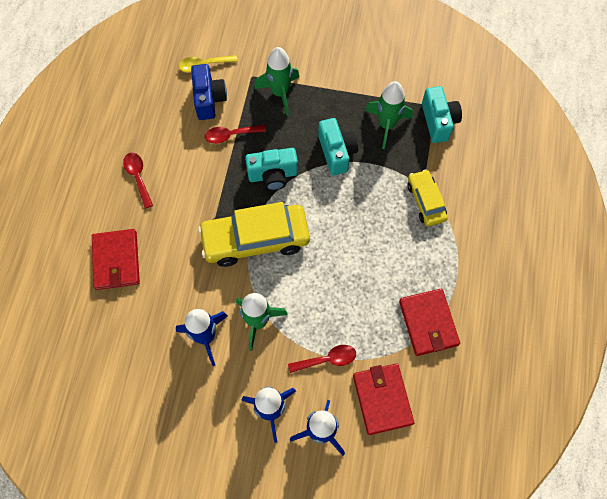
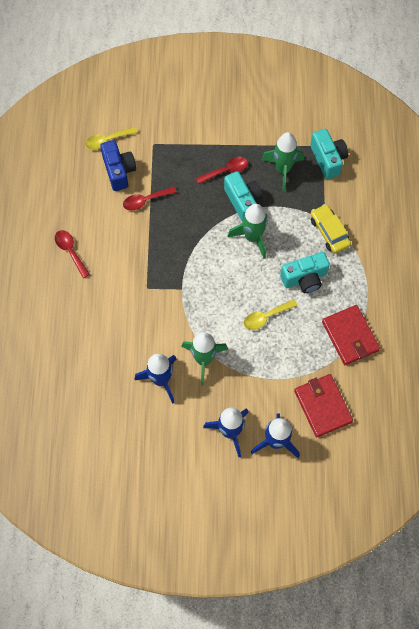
camera: 10 degrees left, 0 degrees up
(116, 260) = (68, 328): red wallet -> none
(255, 239) = (187, 289): yellow car -> none
(273, 175) = (191, 230): turquoise camera -> turquoise camera (304, 278)
(280, 93) = (182, 155): green rocket -> green rocket (252, 237)
(327, 359) = (269, 381): red spoon -> red spoon (226, 171)
(337, 285) = (266, 317): none -> yellow spoon

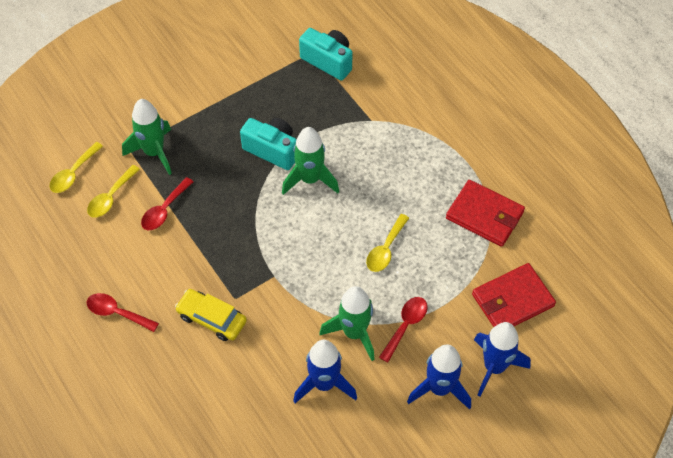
camera: 35 degrees left, 10 degrees down
(119, 171) = (111, 197): blue camera -> yellow spoon
(226, 171) = (230, 131): red spoon -> red spoon (405, 326)
(282, 169) = (290, 96): green rocket -> green rocket (154, 152)
(304, 278) = (395, 187): turquoise camera -> none
(322, 406) = (512, 300): red wallet -> red wallet turned 60 degrees counterclockwise
(329, 232) = (384, 128): yellow car -> yellow car (212, 318)

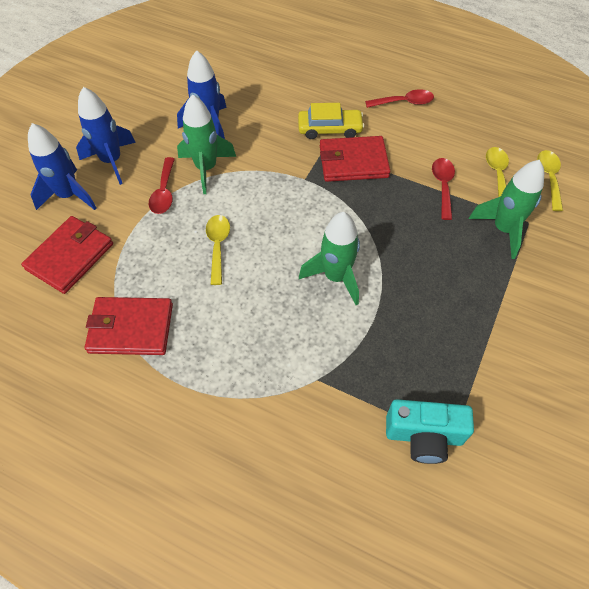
camera: 150 degrees right, 0 degrees up
(219, 271) = (353, 162): none -> red wallet
(272, 150) = (396, 288): turquoise camera -> none

